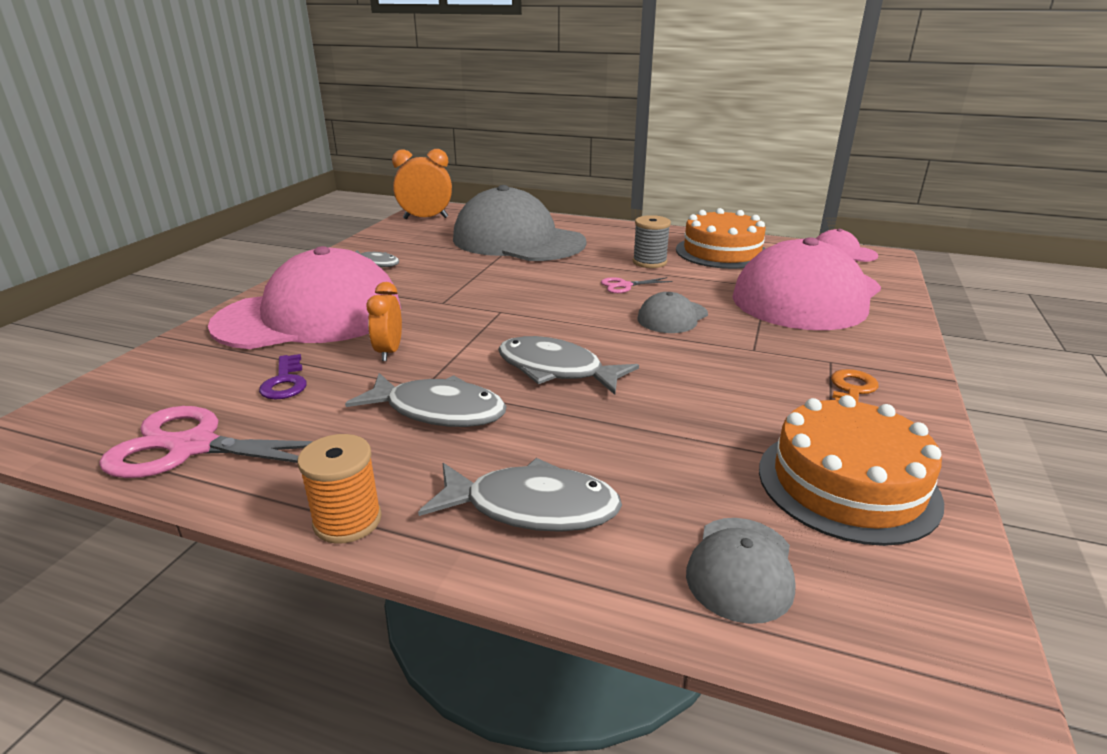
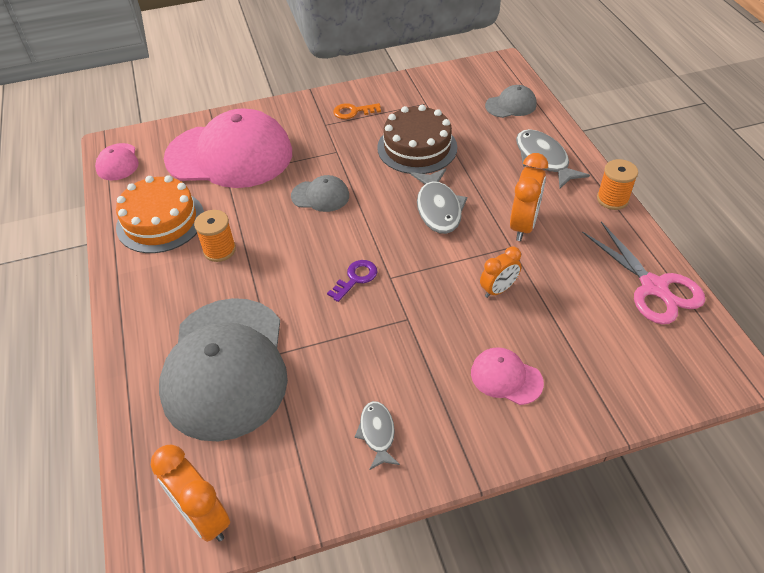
camera: 125 degrees left, 20 degrees up
(285, 382) = (577, 307): purple key -> purple key (356, 278)
(310, 316) = (506, 377): pink cap -> pink cap, size x0.43
(438, 411) = (523, 225): grey fish -> orange clock
(625, 285) = (284, 240): pink scissors -> none
(649, 262) = (219, 250): grey spool -> orange spool
(702, 405) = (417, 147): none -> brown cake
(847, 484) = (435, 97): orange cake -> none

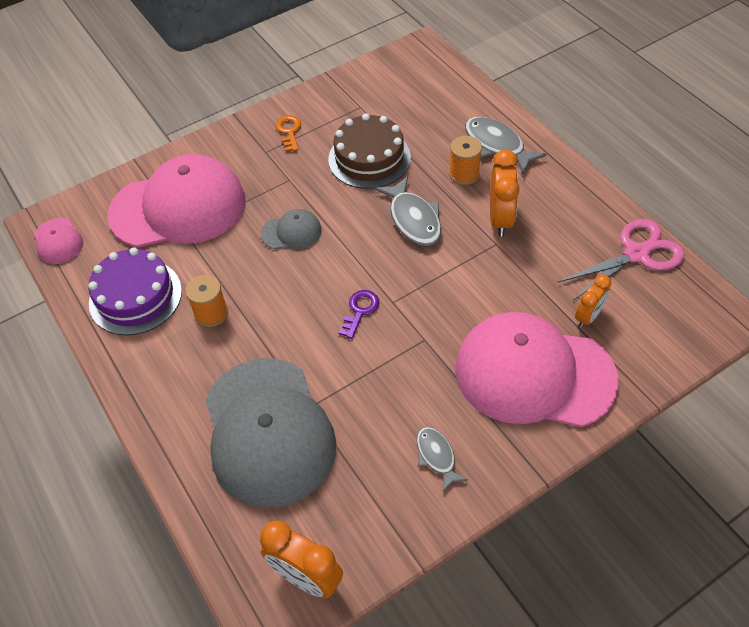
camera: 15 degrees left, 5 degrees up
(160, 221) = (135, 296): orange cake -> purple cake
(353, 112) = (289, 131): orange key -> orange key turned 105 degrees clockwise
(498, 290) = (498, 290): orange clock -> orange clock (588, 317)
(506, 377) = (534, 373): pink cap -> pink cap, size x2.31
(511, 105) = (446, 92): grey cap -> none
(612, 199) = (574, 174): orange spool -> orange spool (464, 174)
(653, 287) = (636, 254): pink scissors -> pink scissors turned 75 degrees counterclockwise

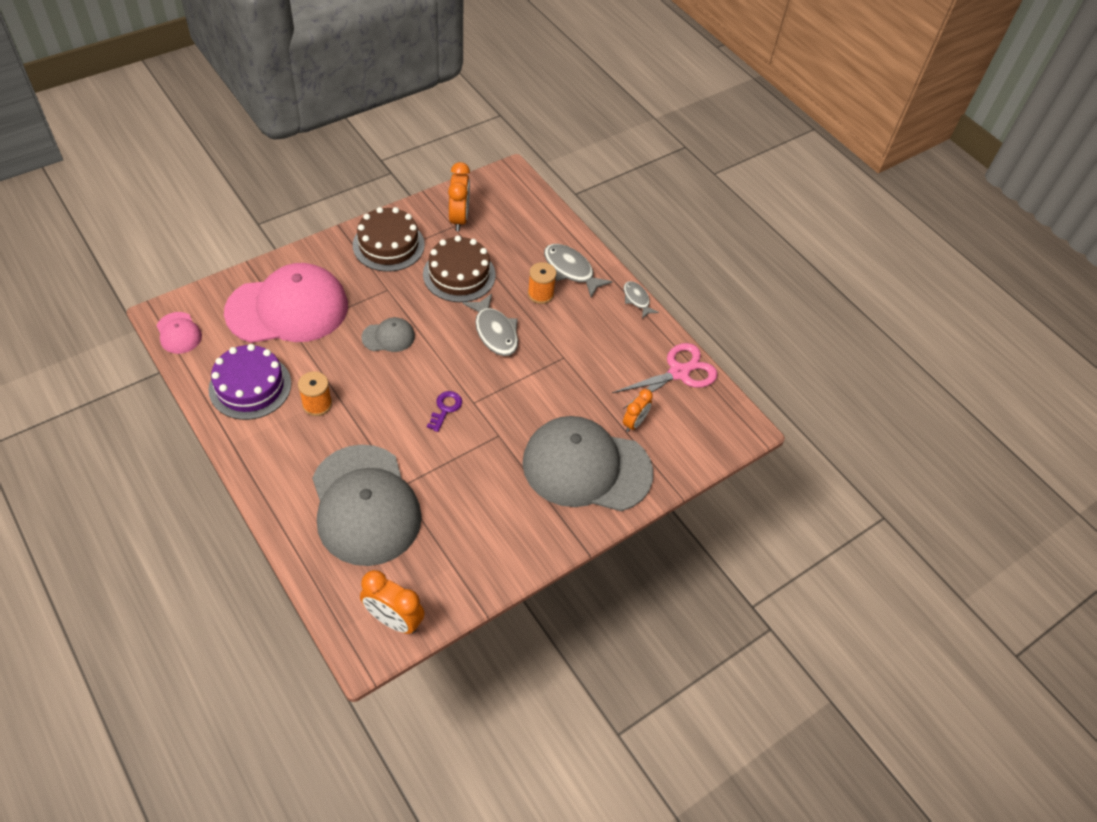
camera: 10 degrees left, 0 degrees up
(289, 131) = (388, 245): orange key -> brown cake
(436, 456) = (503, 530): grey fish -> grey fish (637, 299)
(500, 219) = (568, 336): orange clock -> orange clock (459, 218)
(534, 373) = (586, 467): pink cap -> grey cap

